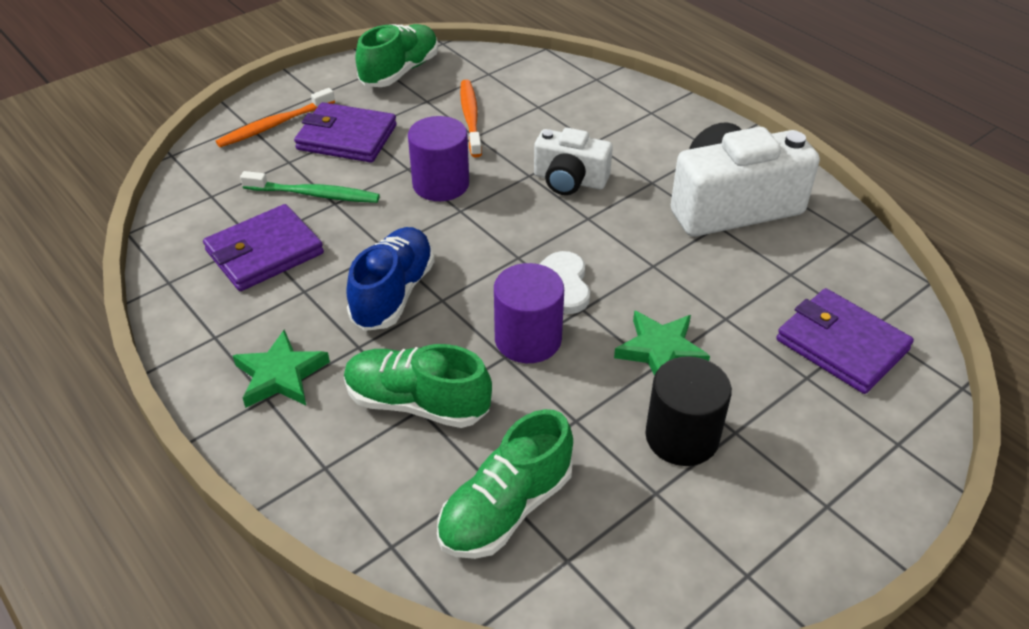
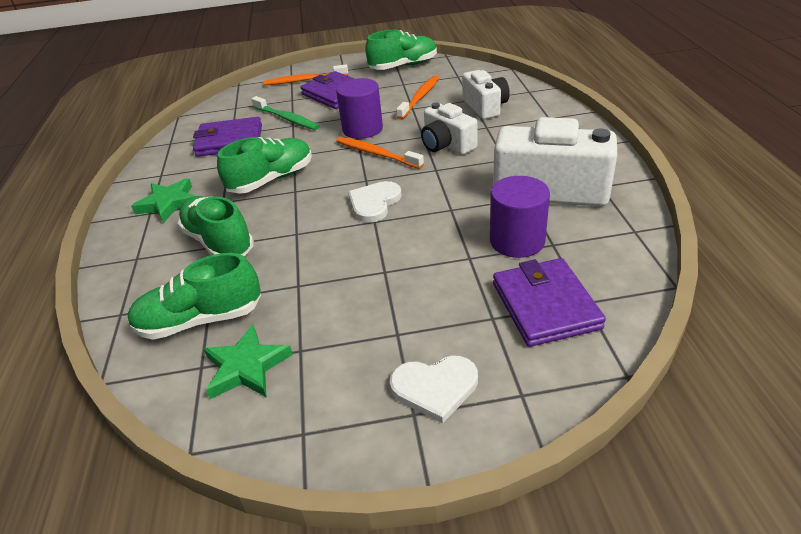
camera: 35 degrees right, 5 degrees down
(393, 293) = (272, 179): blue shoe -> green shoe
(496, 216) = (377, 154): none -> orange toothbrush
(528, 339) = (320, 228): purple cylinder -> purple cylinder (517, 241)
(565, 114) = (485, 107): none -> white camera
(660, 350) = (399, 262): green star -> green star (246, 367)
(682, 437) = (355, 322): black cylinder -> none
(822, 471) = (435, 388): none -> white heart

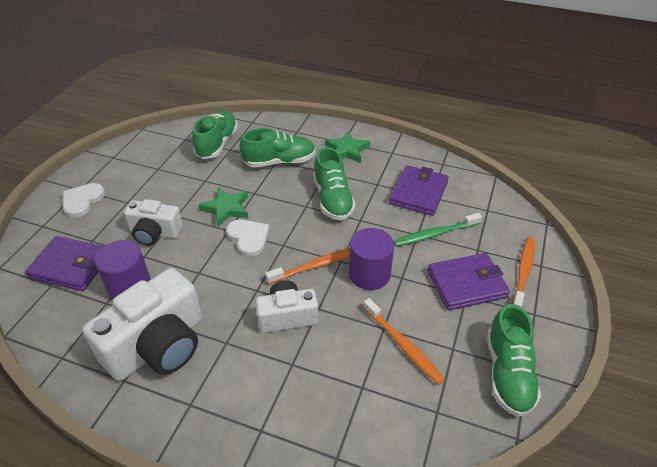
camera: 115 degrees right, 5 degrees up
(246, 367) = (168, 151): green star -> green star (226, 208)
(485, 107) = (333, 388): white camera -> white camera (155, 233)

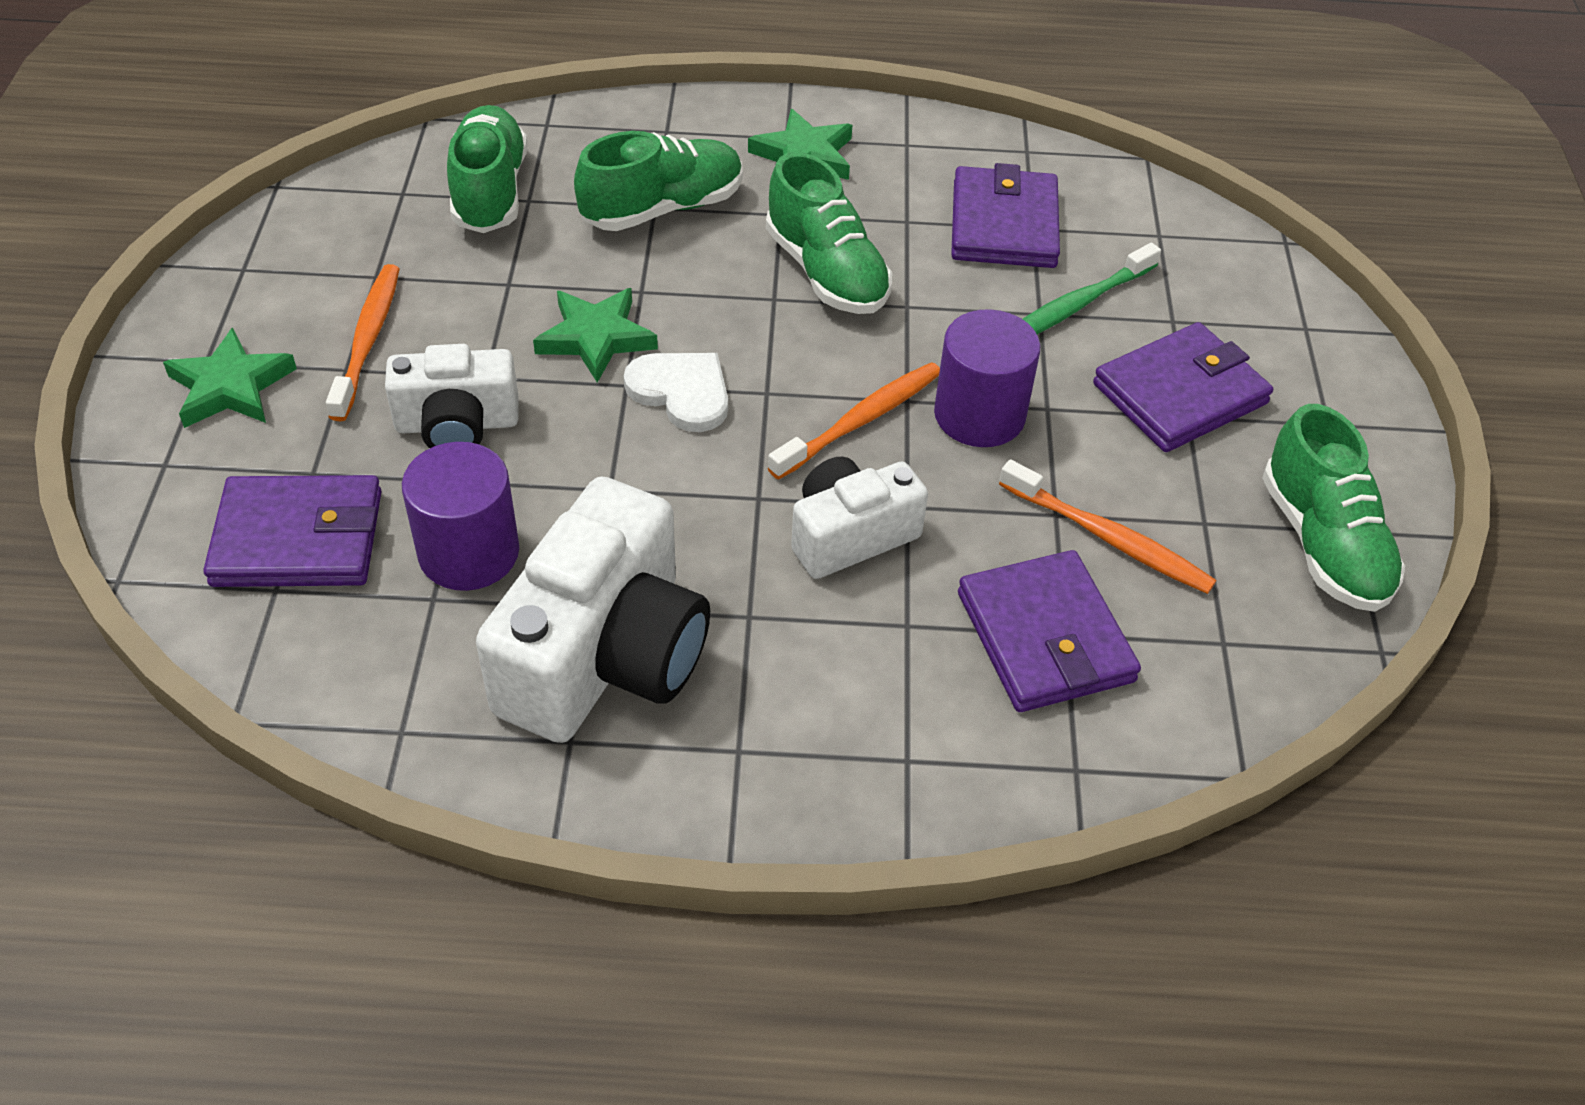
camera: 20 degrees left, 5 degrees up
(82, 201) = (230, 386): white heart -> green star
(351, 386) = (1044, 637): none -> purple wallet
(523, 273) = (1278, 349): orange toothbrush -> orange toothbrush (367, 341)

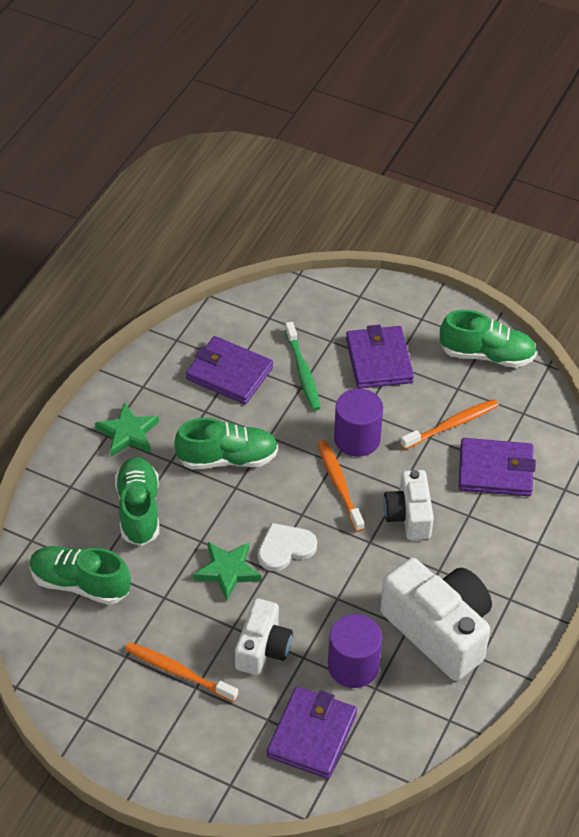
camera: 65 degrees left, 0 degrees up
(230, 386) = (184, 743): green star -> none

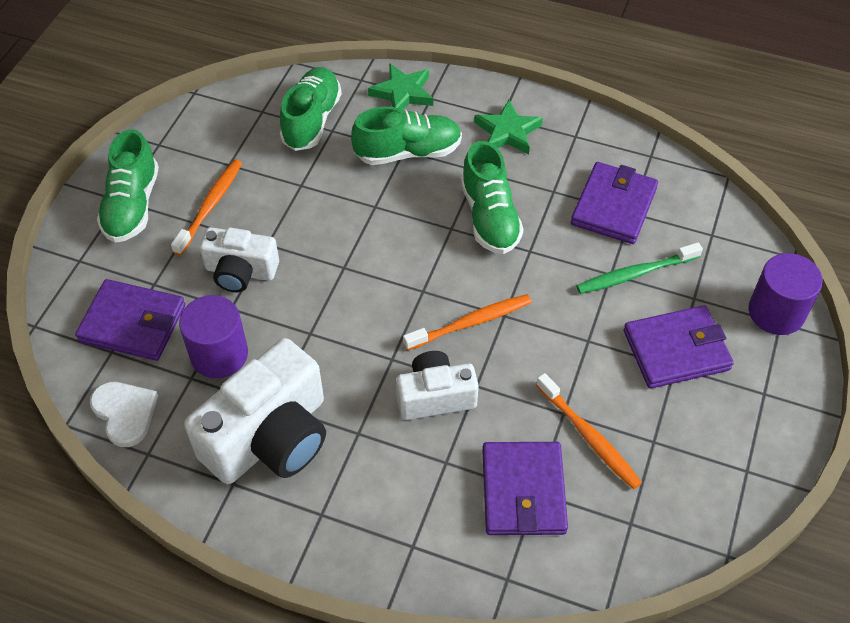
camera: 85 degrees right, 5 degrees up
(227, 571) = (337, 232): green star -> green star (403, 93)
(285, 548) = (373, 279): white heart -> white heart (125, 413)
(357, 439) = (544, 335): purple cylinder -> purple cylinder (776, 312)
(486, 355) = (722, 474): green shoe -> green shoe (132, 206)

